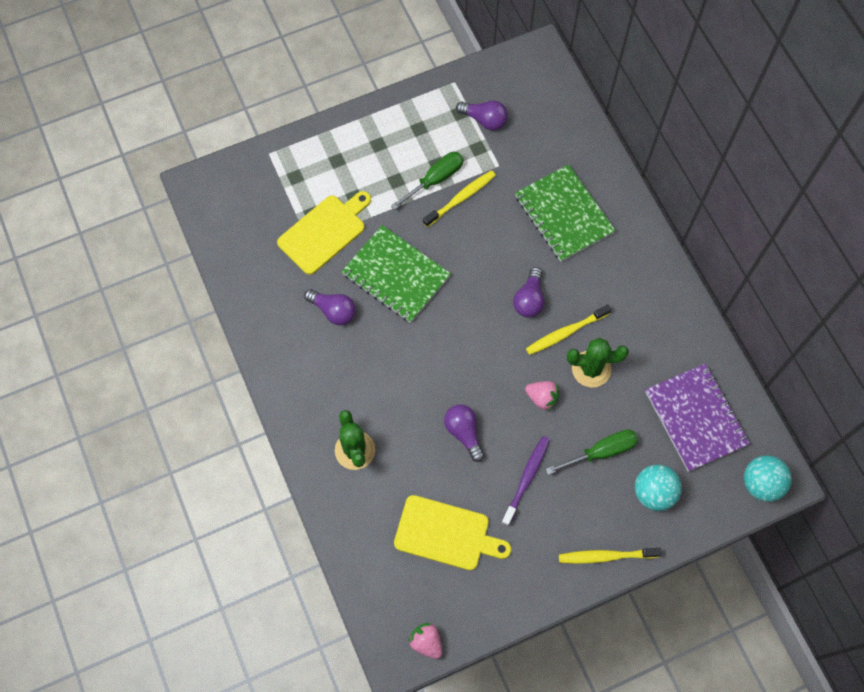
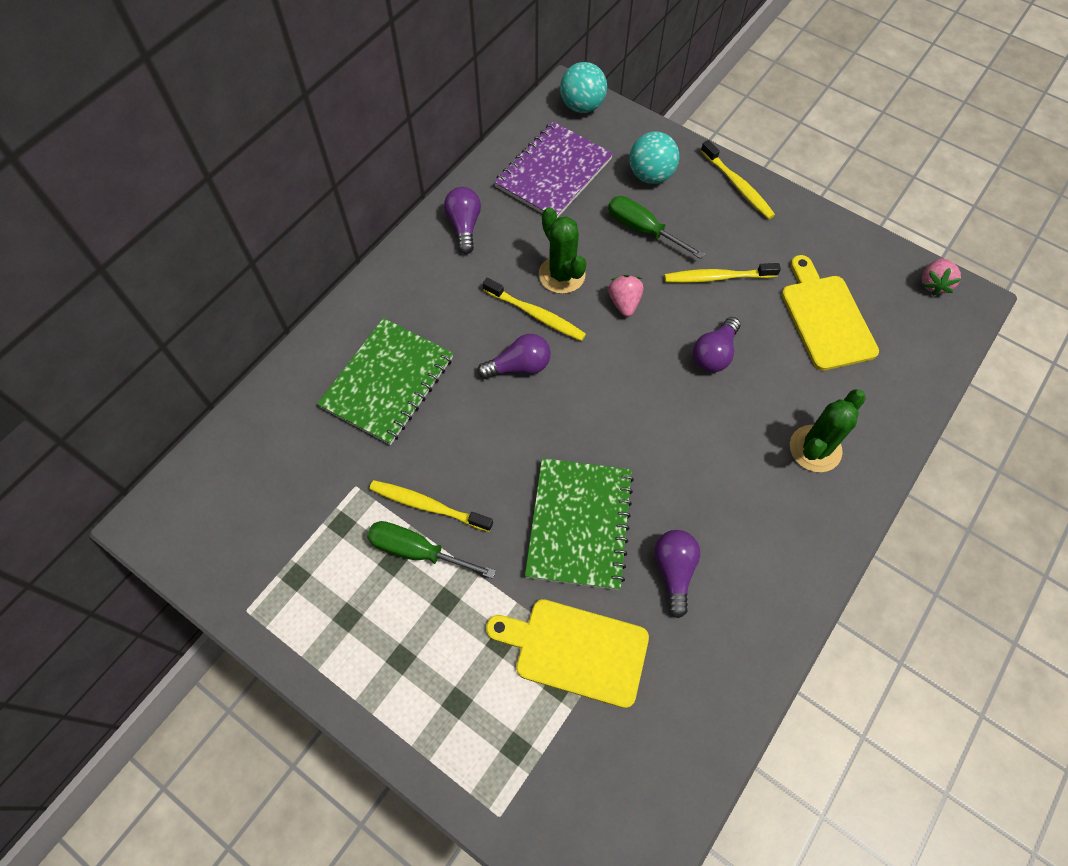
camera: 120 degrees left, 5 degrees down
(484, 120) = (293, 538): purple light bulb -> purple light bulb (464, 226)
(526, 479) = (717, 277): purple toothbrush -> yellow toothbrush

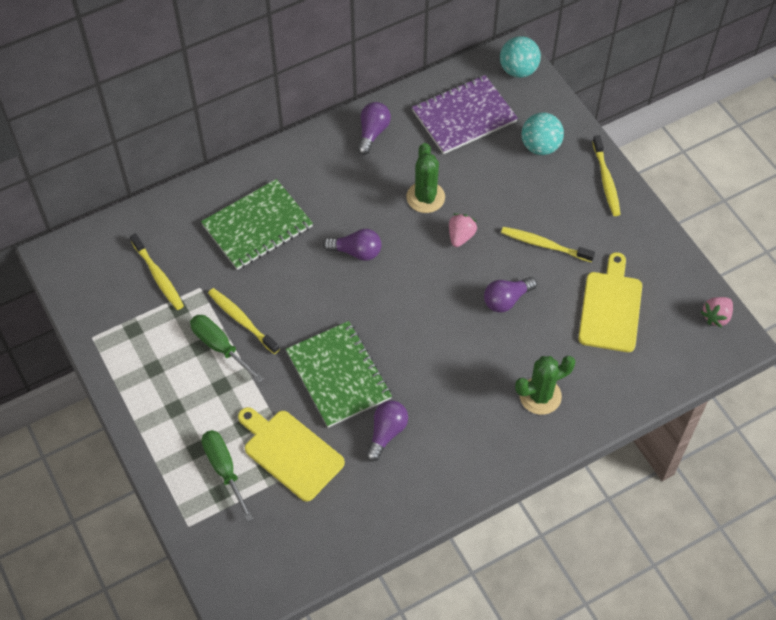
camera: 25 degrees right, 5 degrees down
(536, 315) = (389, 219): yellow toothbrush -> yellow toothbrush (158, 276)
(579, 524) = (338, 375): green notebook -> green notebook turned 60 degrees counterclockwise
(643, 230) = (508, 187): green screwdriver -> green screwdriver (224, 469)

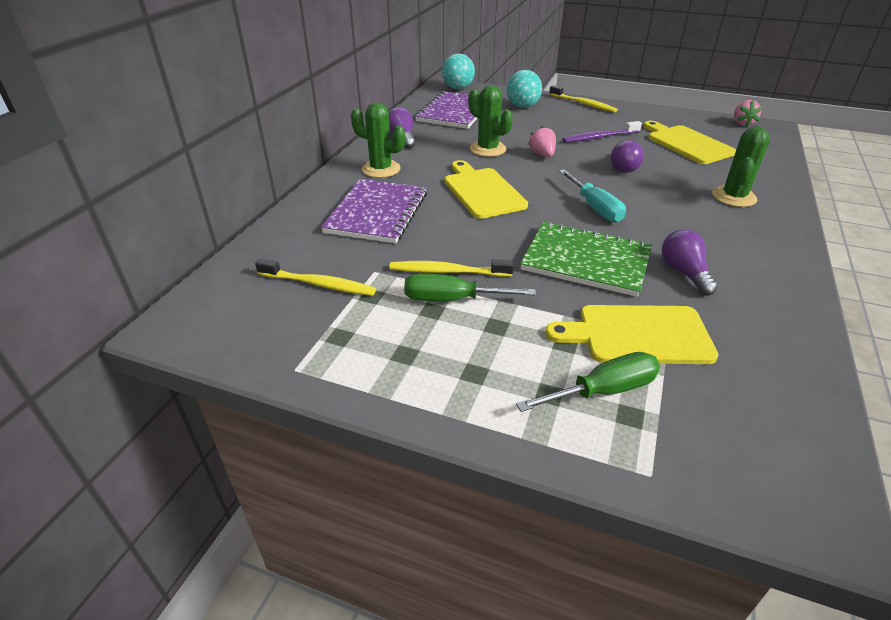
camera: 40 degrees left, 20 degrees down
(224, 469) = (603, 391): green screwdriver -> green screwdriver turned 135 degrees clockwise
(257, 226) = (377, 213): green notebook -> purple notebook
(312, 170) = (381, 169): none -> green cactus
(356, 252) = (482, 191): purple light bulb -> yellow cutting board
(415, 330) = (594, 208): none -> turquoise screwdriver
(544, 245) = (599, 137): yellow toothbrush -> purple toothbrush

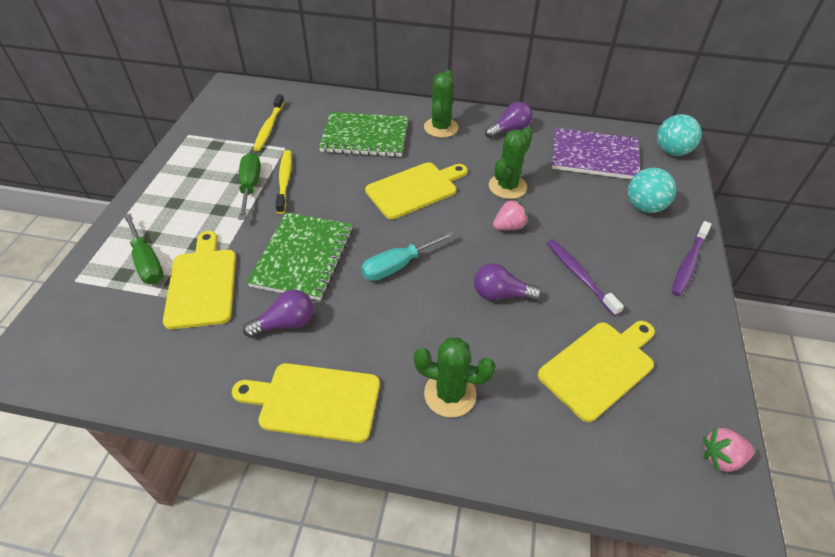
camera: 80 degrees right, 10 degrees up
(377, 213) = (365, 137): purple notebook -> green notebook
(583, 104) = (689, 263): yellow toothbrush -> purple toothbrush
(770, 258) = (314, 401): none -> yellow cutting board

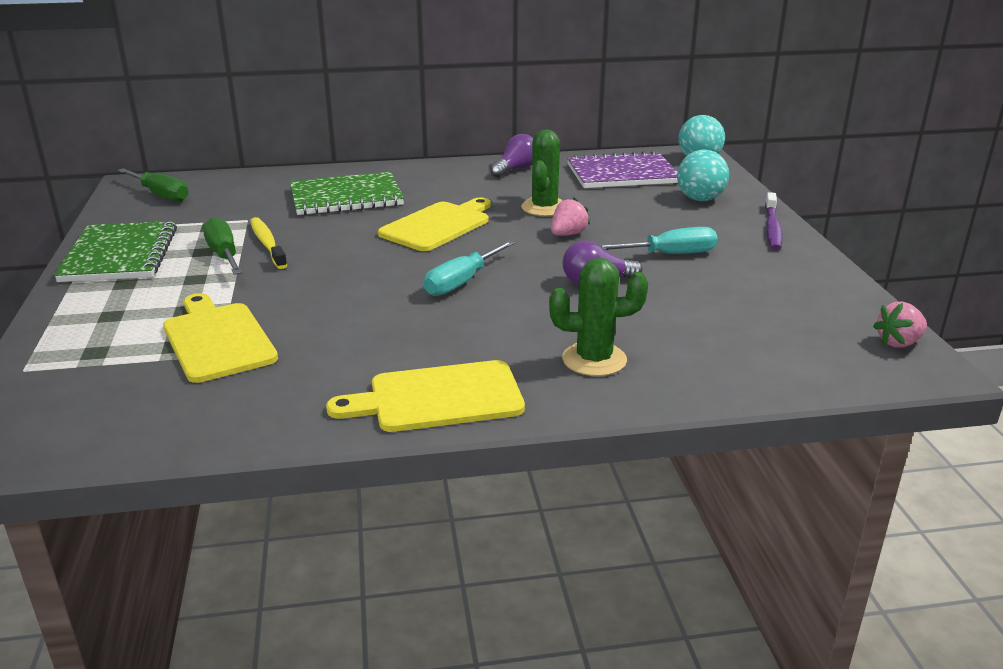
camera: 20 degrees left, 20 degrees down
(147, 262) = (123, 336): green screwdriver -> green screwdriver (161, 195)
(269, 127) = (213, 207): yellow toothbrush -> none
(286, 323) = (355, 348): purple light bulb -> none
(303, 257) = (337, 296): green notebook -> green notebook (120, 255)
(441, 127) = (434, 178): green cactus -> none
(579, 275) = (669, 254): purple toothbrush -> turquoise screwdriver
(599, 367) = (737, 310): yellow cutting board -> none

